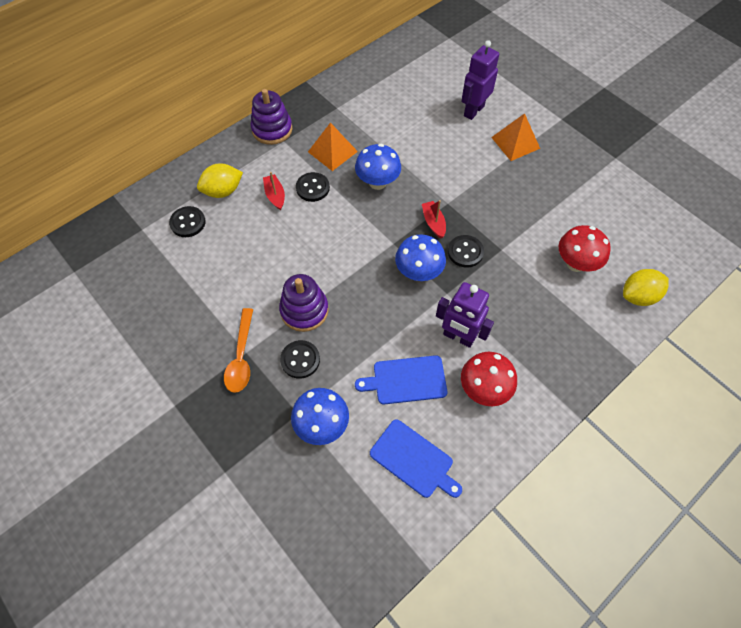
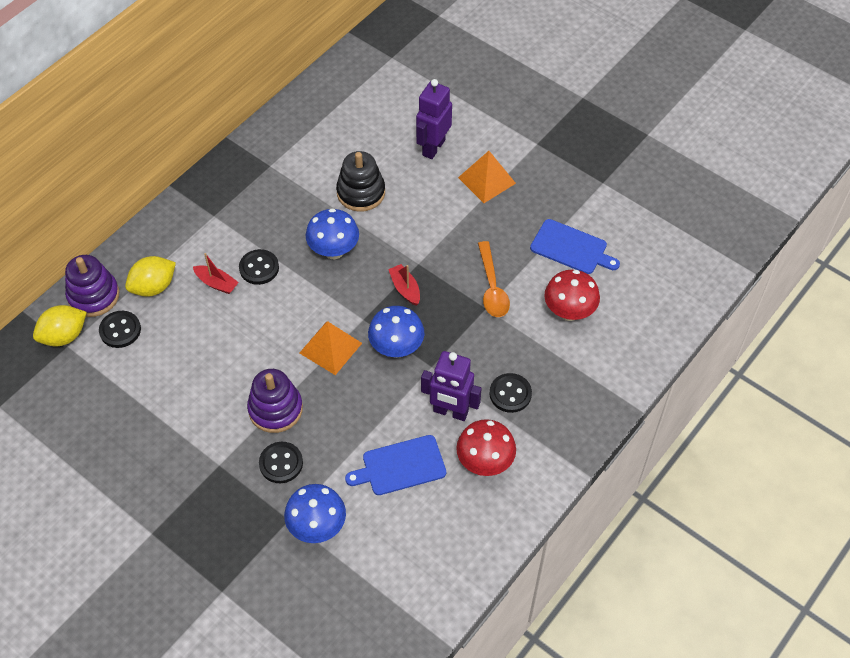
camera: 10 degrees left, 5 degrees down
(241, 357) = (215, 471): orange spoon -> orange spoon (492, 287)
(272, 129) = (197, 203): purple stacking toy -> purple stacking toy (93, 296)
(275, 195) = (216, 283): red boat -> red boat turned 150 degrees clockwise
(332, 151) = (274, 221): orange pyramid -> orange pyramid (330, 348)
(408, 138) = (361, 192): none -> black stacking toy
(414, 460) = (421, 546): blue cutting board -> blue cutting board (571, 248)
(465, 252) = (445, 317): black button -> black button (510, 394)
(638, 296) = (640, 337): yellow lemon -> yellow lemon (64, 336)

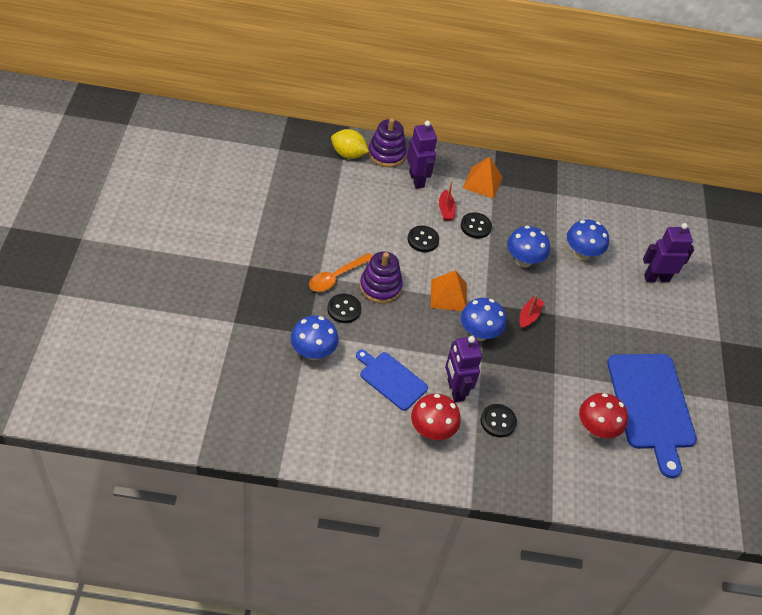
camera: 50 degrees right, 5 degrees down
(120, 330) = (373, 179): black button -> black button (423, 240)
(154, 287) = (417, 179): yellow lemon -> purple robot
(361, 192) = (581, 254): black stacking toy -> blue mushroom
(486, 180) = (660, 323): orange pyramid -> orange pyramid (482, 182)
(492, 287) = (574, 369): orange spoon -> orange spoon (336, 277)
(571, 248) = (651, 405): blue cutting board -> blue cutting board, size x1.77

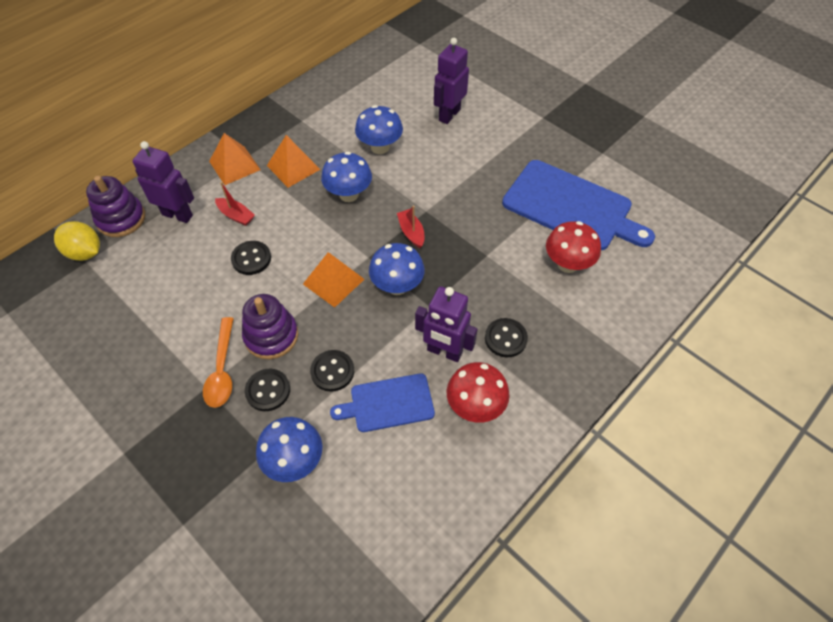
camera: 45 degrees left, 5 degrees up
(348, 154) = (85, 252): yellow lemon -> yellow lemon turned 60 degrees clockwise
(475, 226) = (277, 205): black button -> black button (332, 371)
(513, 215) = (293, 167): none -> orange pyramid

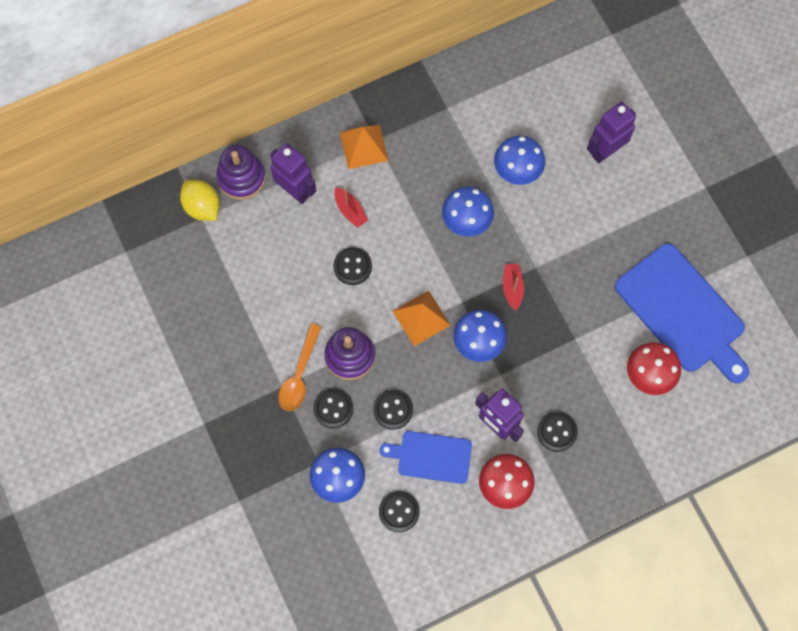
camera: 20 degrees right, 15 degrees up
(293, 167) = (421, 168): orange pyramid -> none
(373, 471) = (399, 511): none -> black button

